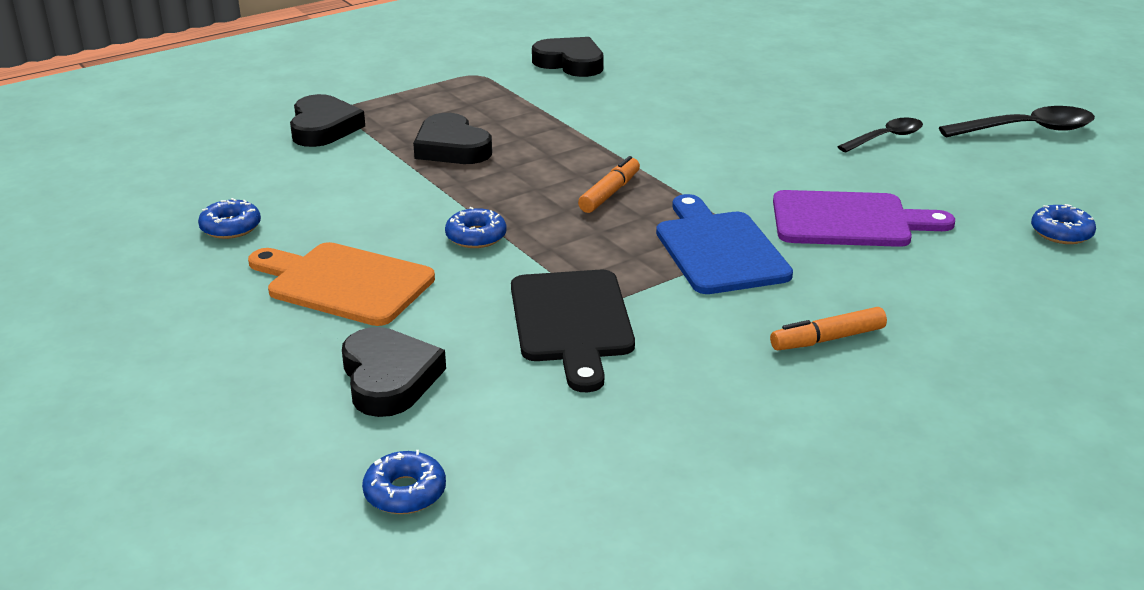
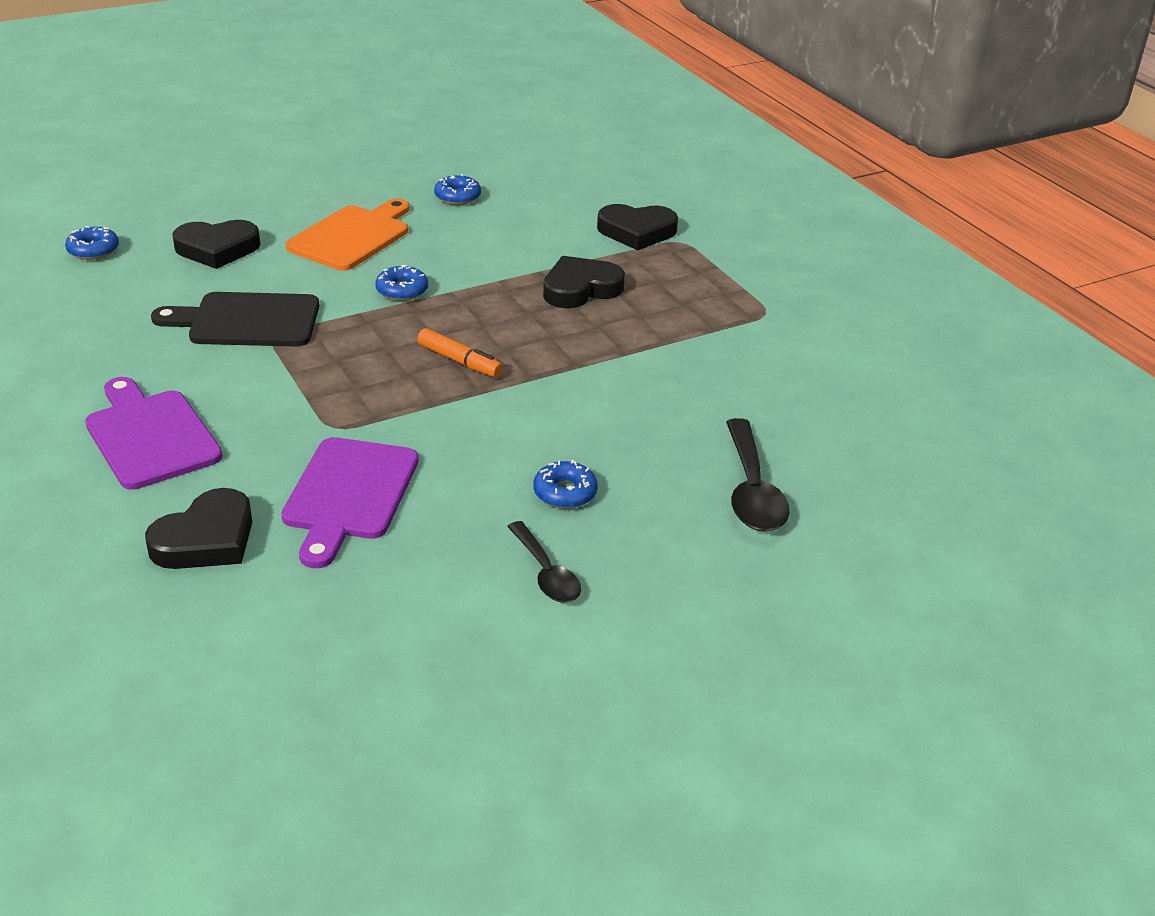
camera: 95 degrees right, 5 degrees up
(570, 63) = (800, 372): black heart -> black heart (206, 539)
(719, 249) = (327, 405): blue cutting board -> none
(828, 339) = (150, 436): orange marker -> purple cutting board
(1027, 130) = (544, 720): black spoon -> black spoon (752, 490)
(1061, 233) = (256, 648): blue donut -> blue donut (565, 493)

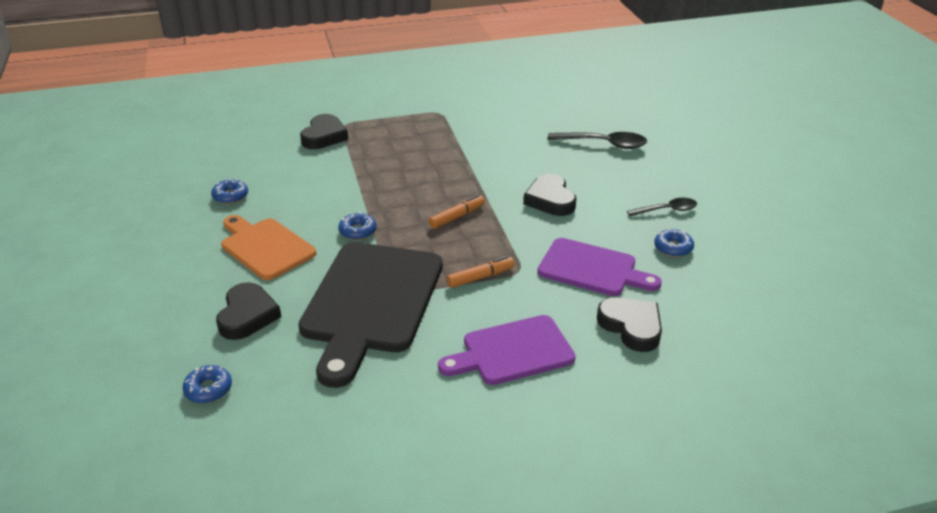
camera: 75 degrees left, 0 degrees up
(247, 321) = (371, 302): black cutting board -> black cutting board, size x1.64
(312, 395) = (480, 277): none -> orange marker
(565, 493) = (599, 196): blue donut -> blue donut (673, 248)
(580, 289) = (387, 164): black heart -> black heart (550, 200)

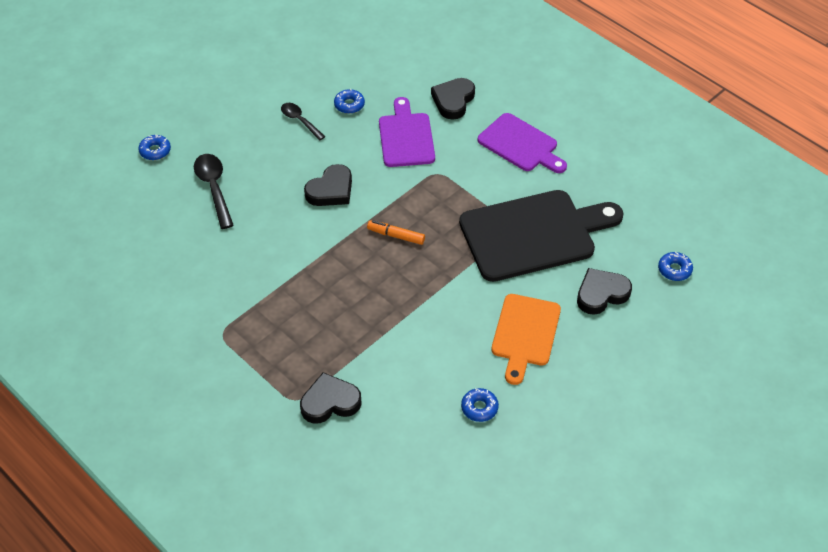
camera: 120 degrees left, 15 degrees up
(357, 231) = (461, 287): blue donut -> blue donut (155, 151)
(480, 277) = (460, 190): orange marker -> none

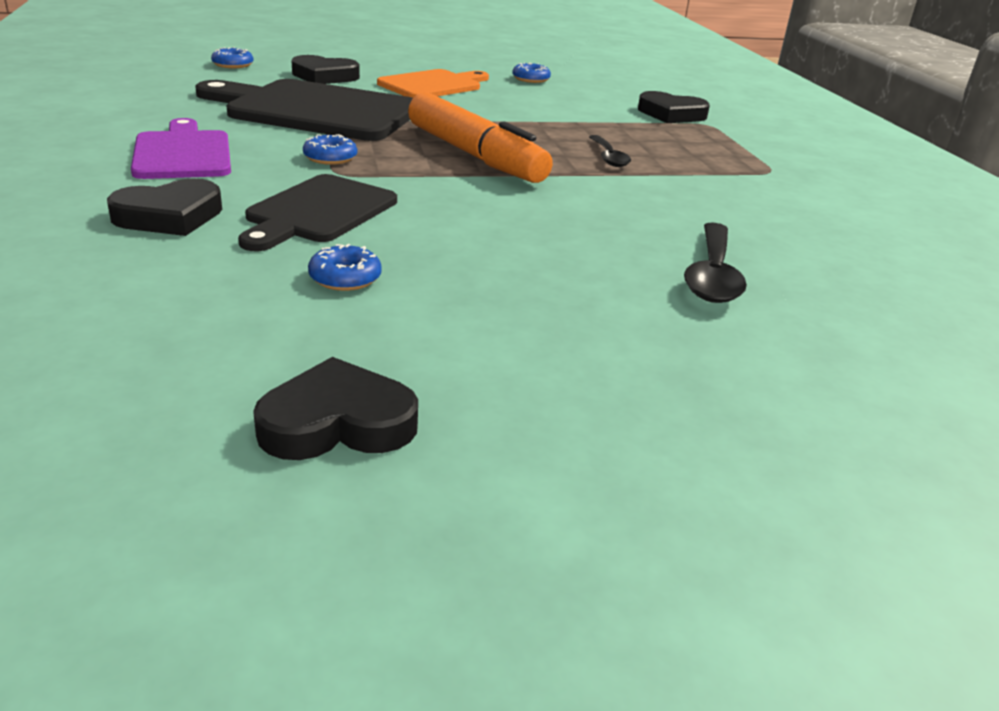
camera: 150 degrees left, 20 degrees down
(155, 151) = (819, 366): blue donut -> blue donut (330, 158)
(300, 121) = (467, 294): black spoon -> black spoon (608, 157)
(331, 190) = (512, 209): black heart -> black heart (337, 422)
(396, 236) = (474, 155): orange marker -> orange marker, size x2.22
(406, 137) = (318, 212): purple cutting board -> black cutting board

